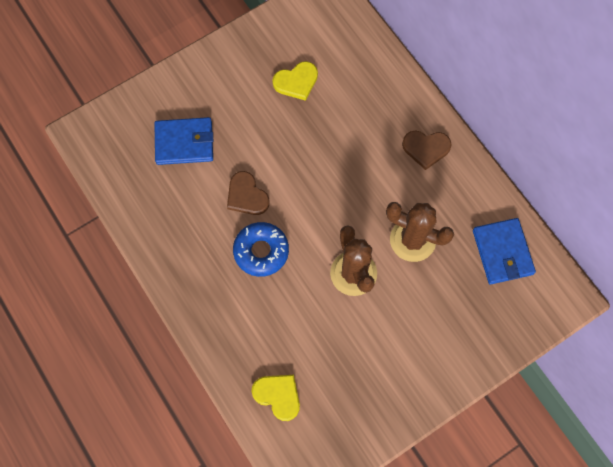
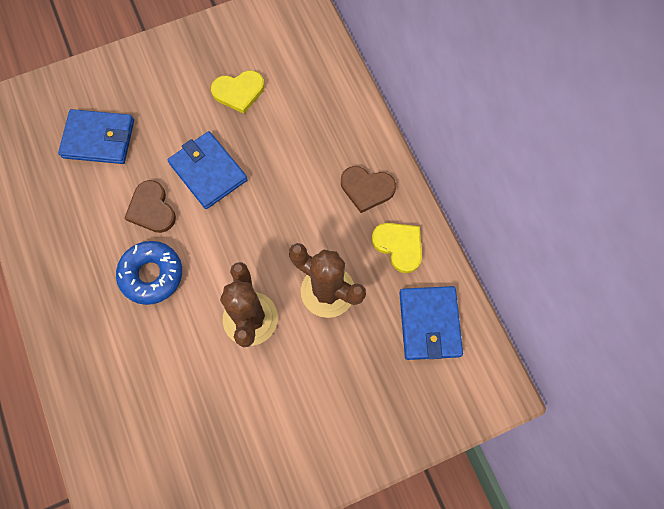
camera: 10 degrees right, 0 degrees up
(278, 395) = (127, 449): yellow heart -> yellow heart (399, 246)
(287, 156) = (208, 172): none -> blue wallet

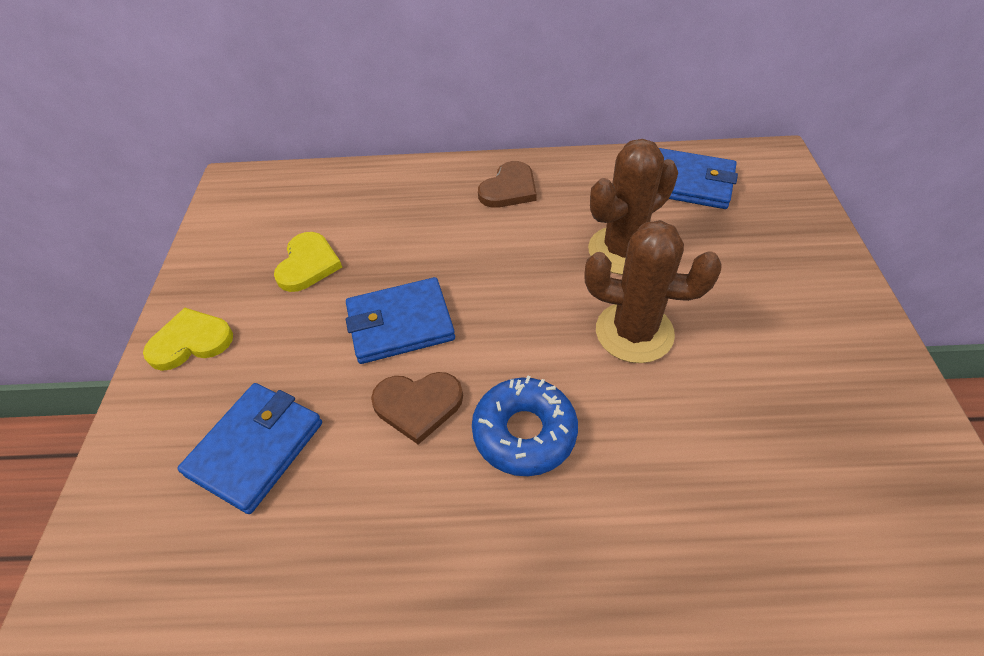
camera: 65 degrees left, 20 degrees down
(399, 246) = (590, 182): yellow heart -> yellow heart (191, 341)

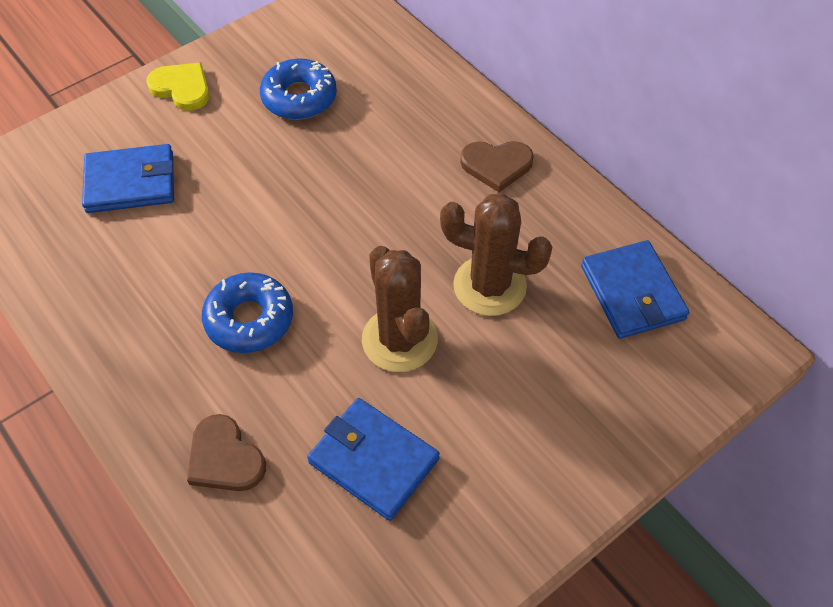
camera: 50 degrees right, 5 degrees up
(308, 264) = (299, 97): yellow heart -> blue donut
(400, 324) = (288, 189): blue wallet -> blue wallet (373, 461)
(418, 405) = (226, 245): brown heart -> brown heart (224, 458)

